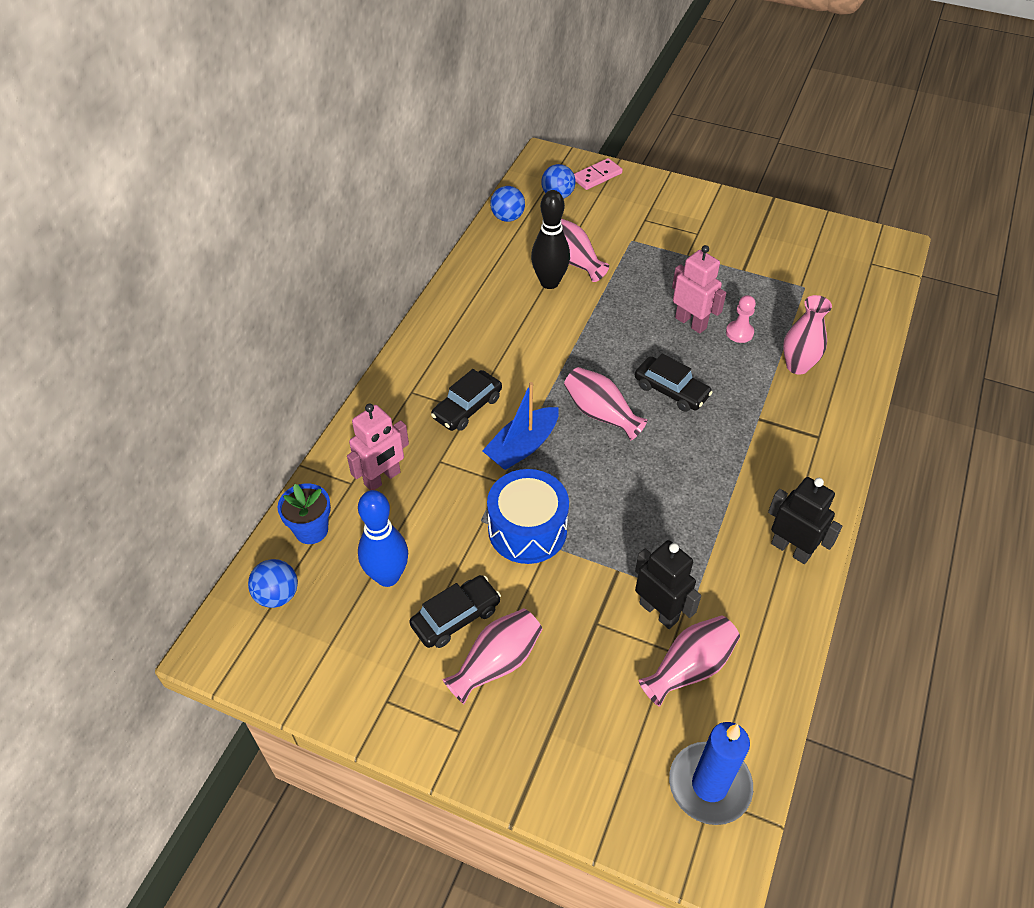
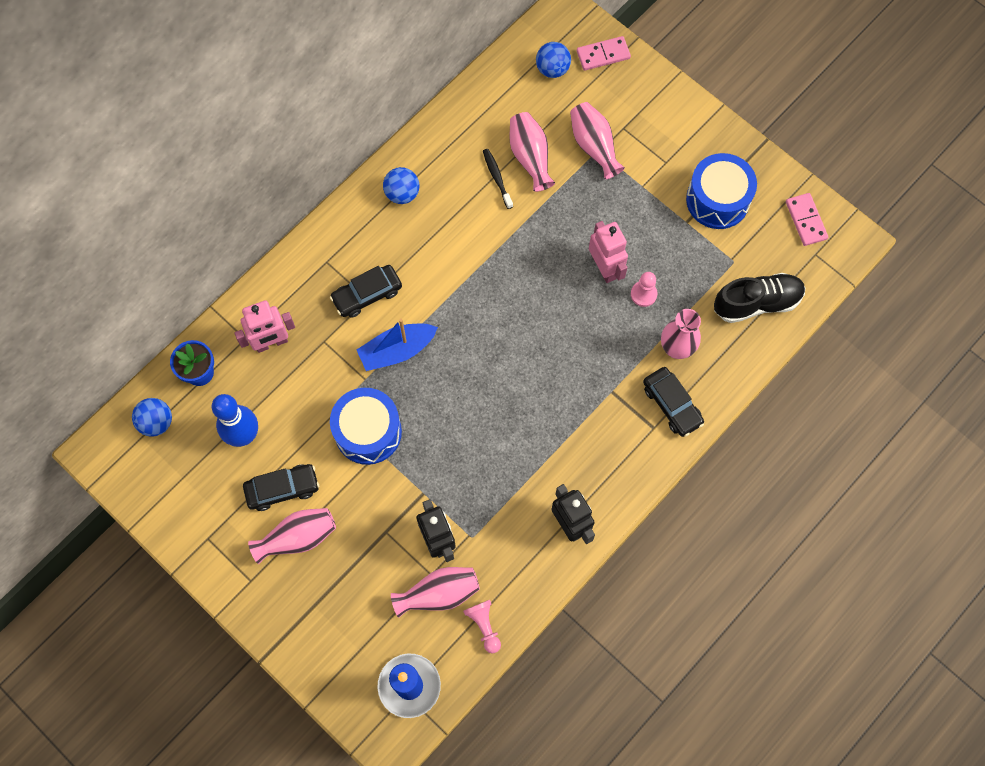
camera: 20 degrees right, 20 degrees up
(507, 217) = (492, 83): blue ball -> blue ball (402, 193)
(549, 282) = (497, 178): black bowling pin -> black toothbrush
(601, 414) = (478, 340): pink vase -> pink vase (594, 146)
(671, 390) = (550, 336): black car -> black car (672, 405)
(759, 684) = (484, 626): none -> pink pawn
(760, 247) = (717, 200): none -> blue drum
(846, 242) = (805, 220): none -> pink domino
(846, 311) = (757, 303): none -> black shoe

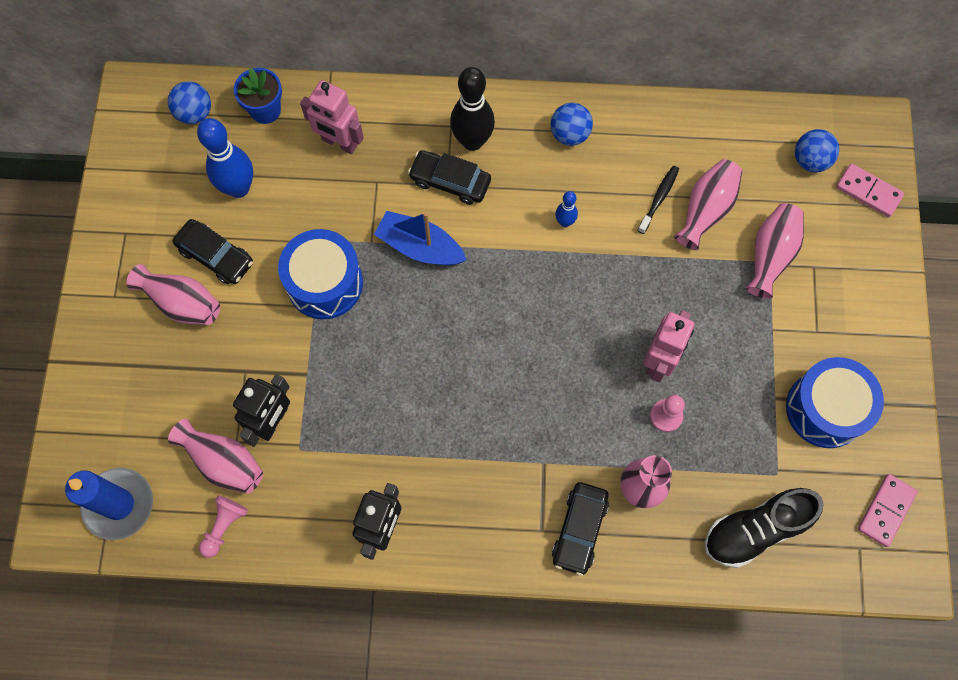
camera: 50 degrees right, 0 degrees up
(350, 257) = (472, 141): none -> black bowling pin
(461, 247) = (565, 222): none -> blue bowling pin
(757, 303) = (755, 530): black shoe -> black shoe turned 120 degrees clockwise

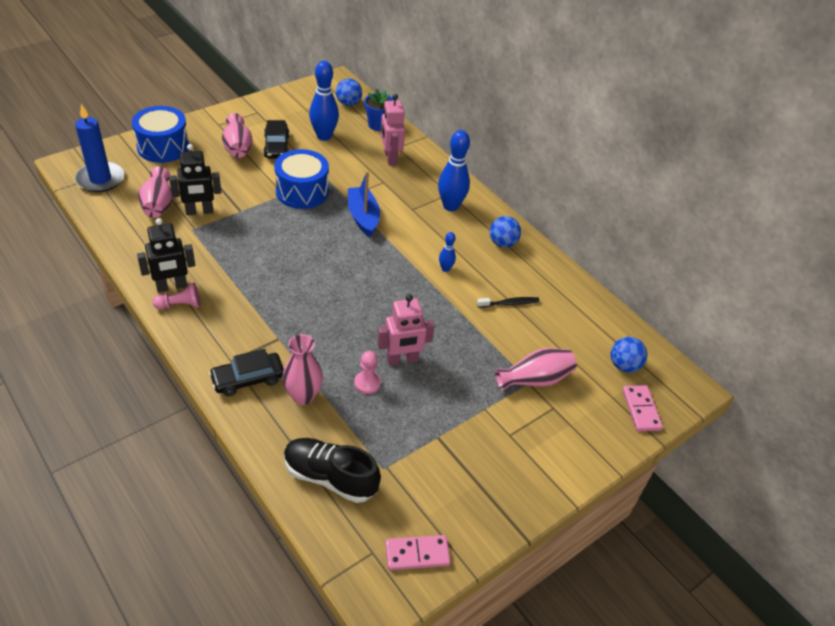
camera: 45 degrees right, 25 degrees down
(224, 526) = (119, 223): pink pawn -> pink pawn (180, 305)
(450, 181) = (416, 209): black car -> none
(472, 141) = (450, 206): black bowling pin -> blue bowling pin
(706, 210) = (528, 330): pink vase -> none
(825, 409) = (458, 471): blue drum -> blue drum (163, 147)

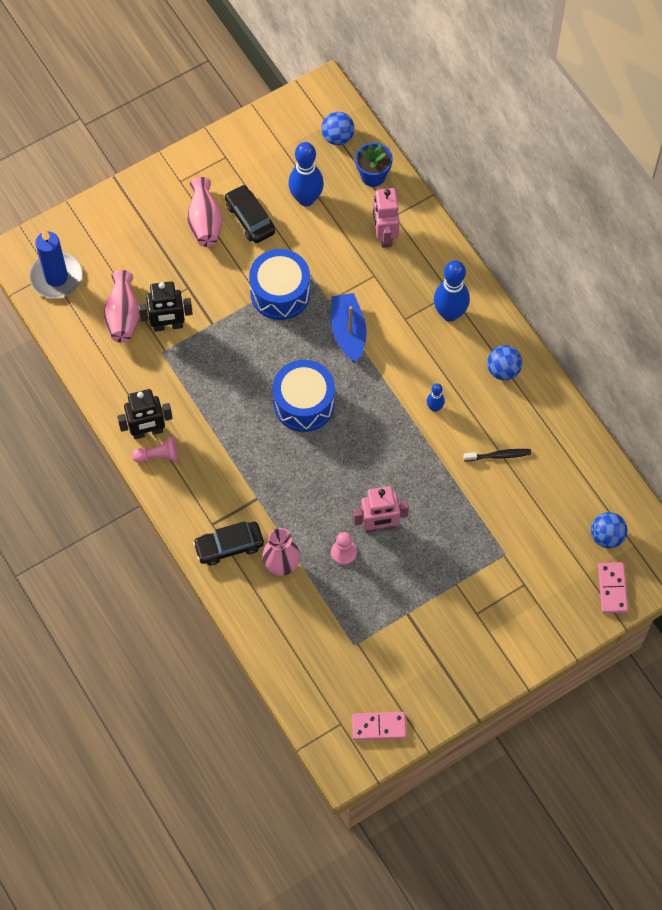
camera: 10 degrees right, 20 degrees up
(163, 147) = (119, 222): blue drum -> blue drum (304, 403)
(276, 146) = (250, 218): black car -> black car turned 150 degrees clockwise
(330, 477) = (306, 652): black shoe -> none
(535, 379) = (511, 552): pink vase -> none

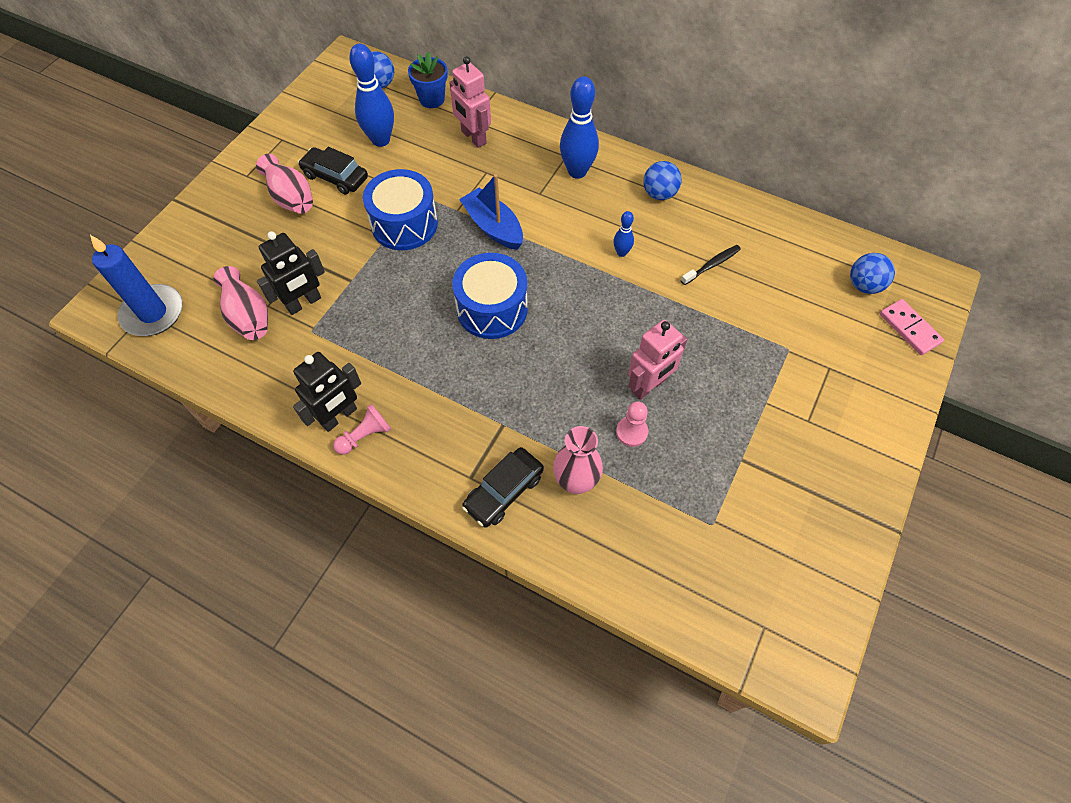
camera: 30 degrees left, 5 degrees down
(379, 726) = (807, 604): pink domino -> none

